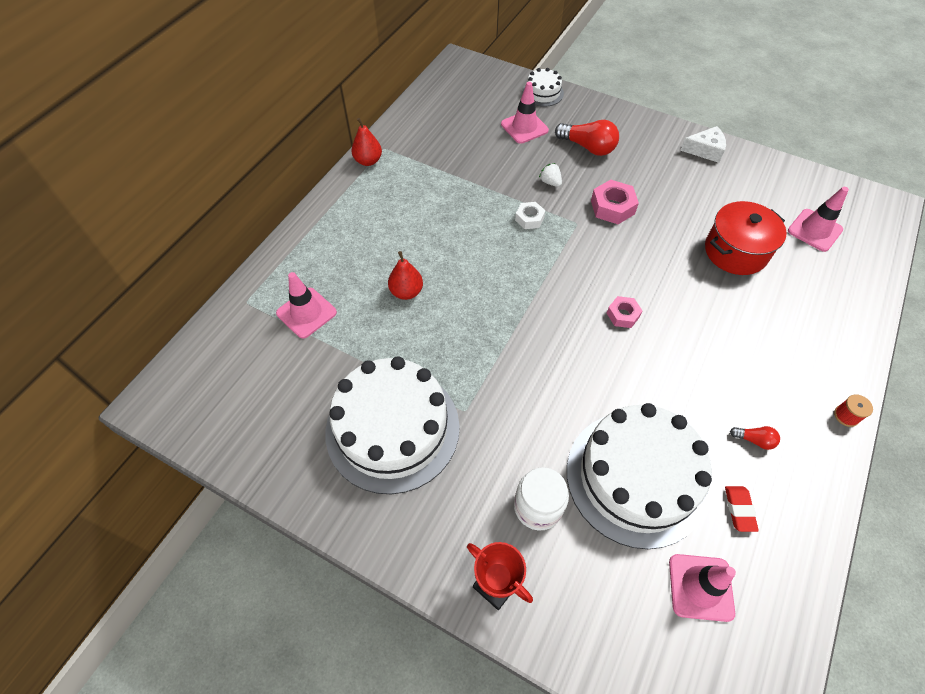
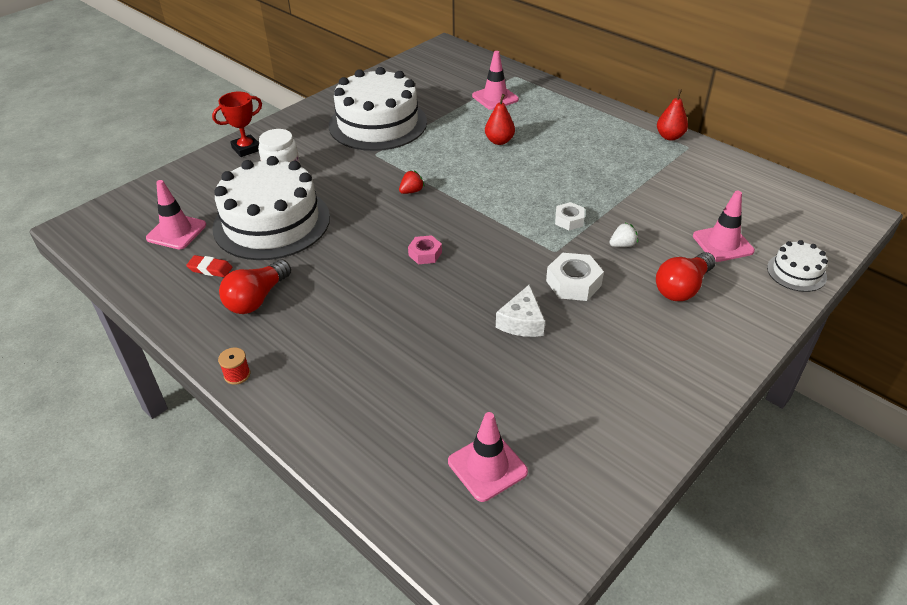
camera: 105 degrees right, 15 degrees down
(527, 352) = (411, 191): none -> red strawberry
(612, 207) = (573, 283): pink nut -> white nut
(705, 150) = (669, 403): white cheese -> white cheese (522, 322)
(735, 251) = (476, 367): red pot -> none
(754, 440) = (257, 299): red light bulb -> red light bulb, size x2.00

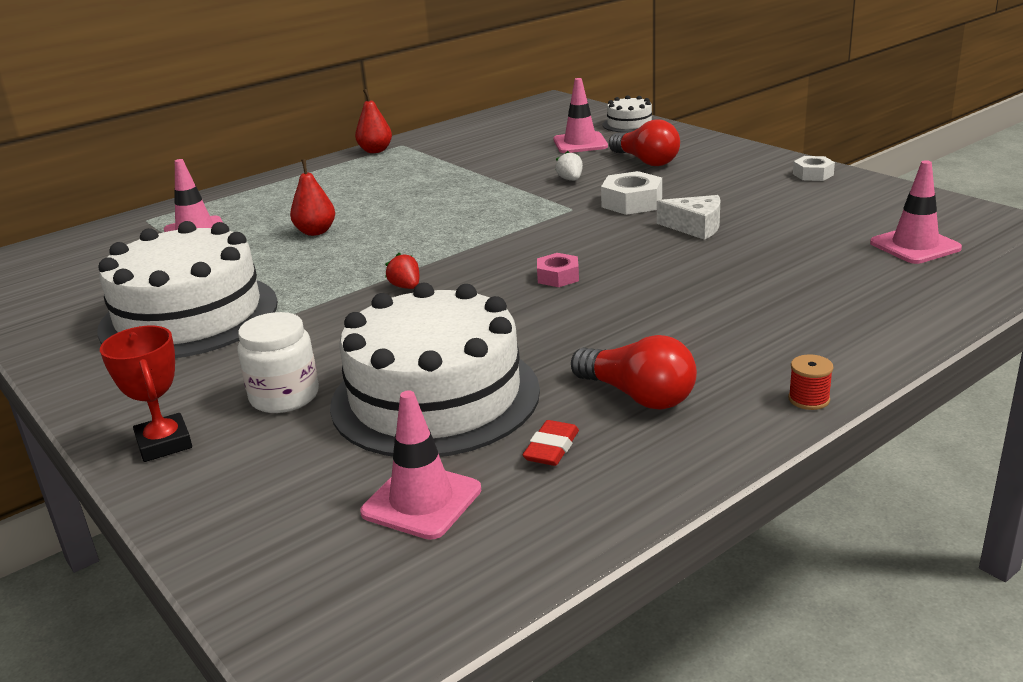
camera: 80 degrees left, 15 degrees down
(569, 220) = (516, 200): white nut -> white nut (813, 174)

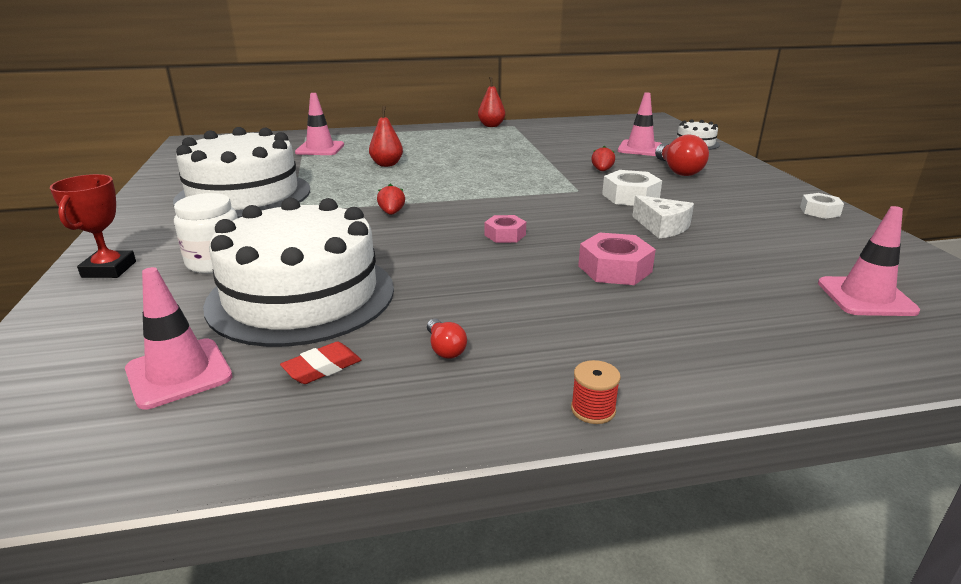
camera: 25 degrees right, 0 degrees up
(570, 180) = (602, 170): white strawberry -> red strawberry
(638, 396) = (445, 349): red light bulb -> red light bulb, size x0.50
(698, 280) = (614, 269): none -> pink nut

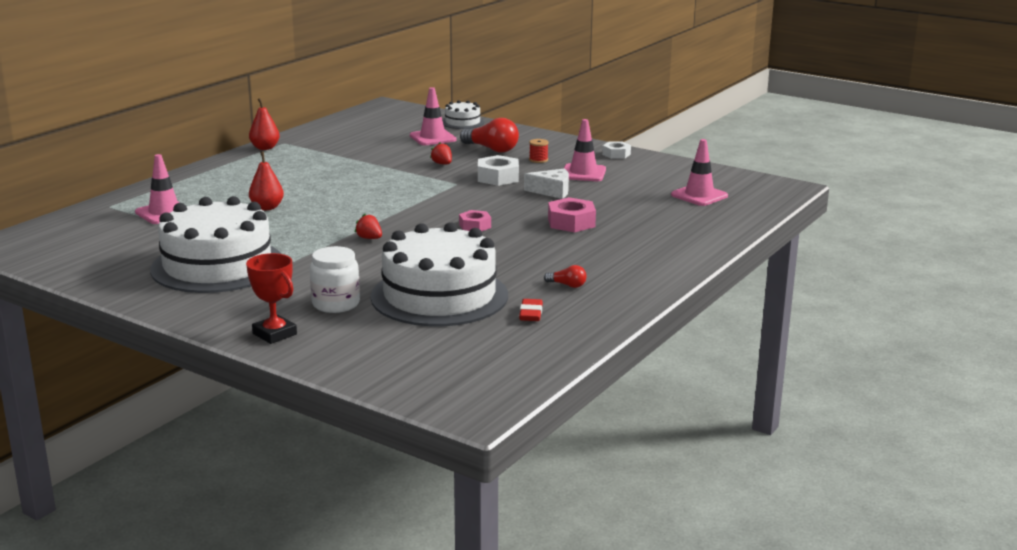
camera: 45 degrees left, 5 degrees down
(179, 373) = (470, 344): pink traffic cone -> pink traffic cone (583, 173)
(593, 410) = (668, 279): red spool -> red spool (538, 160)

